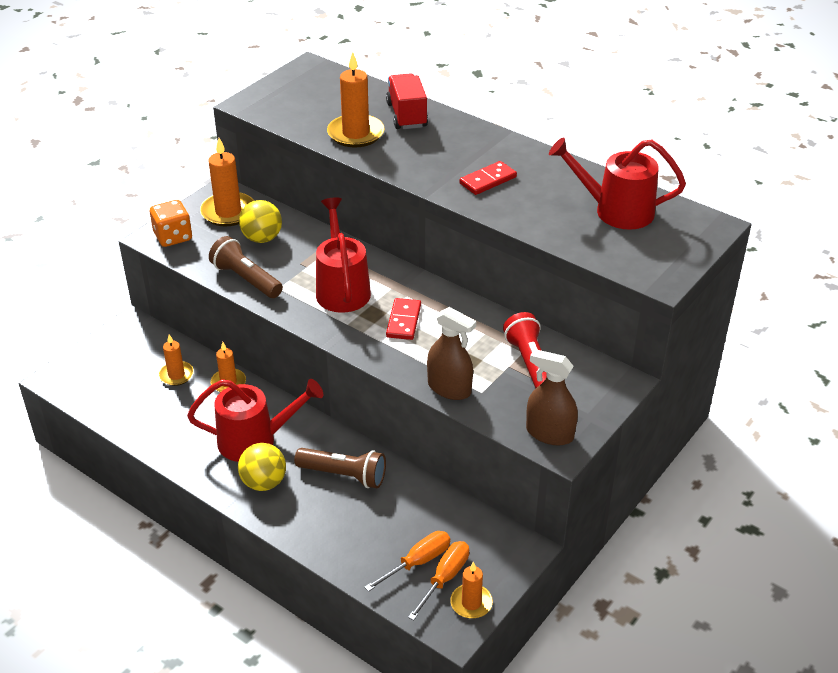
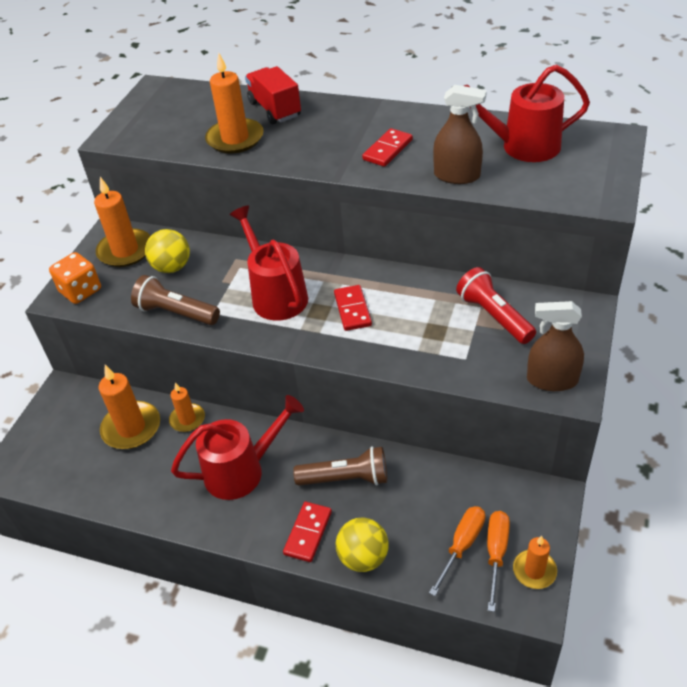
camera: 15 degrees left, 5 degrees up
(176, 375) = (131, 428): orange candle -> orange candle, size x1.66
(264, 482) = (271, 512): yellow ball -> yellow ball (363, 557)
(287, 509) = (308, 533): none -> red domino
(449, 388) = (433, 364): brown spray bottle -> brown spray bottle (457, 176)

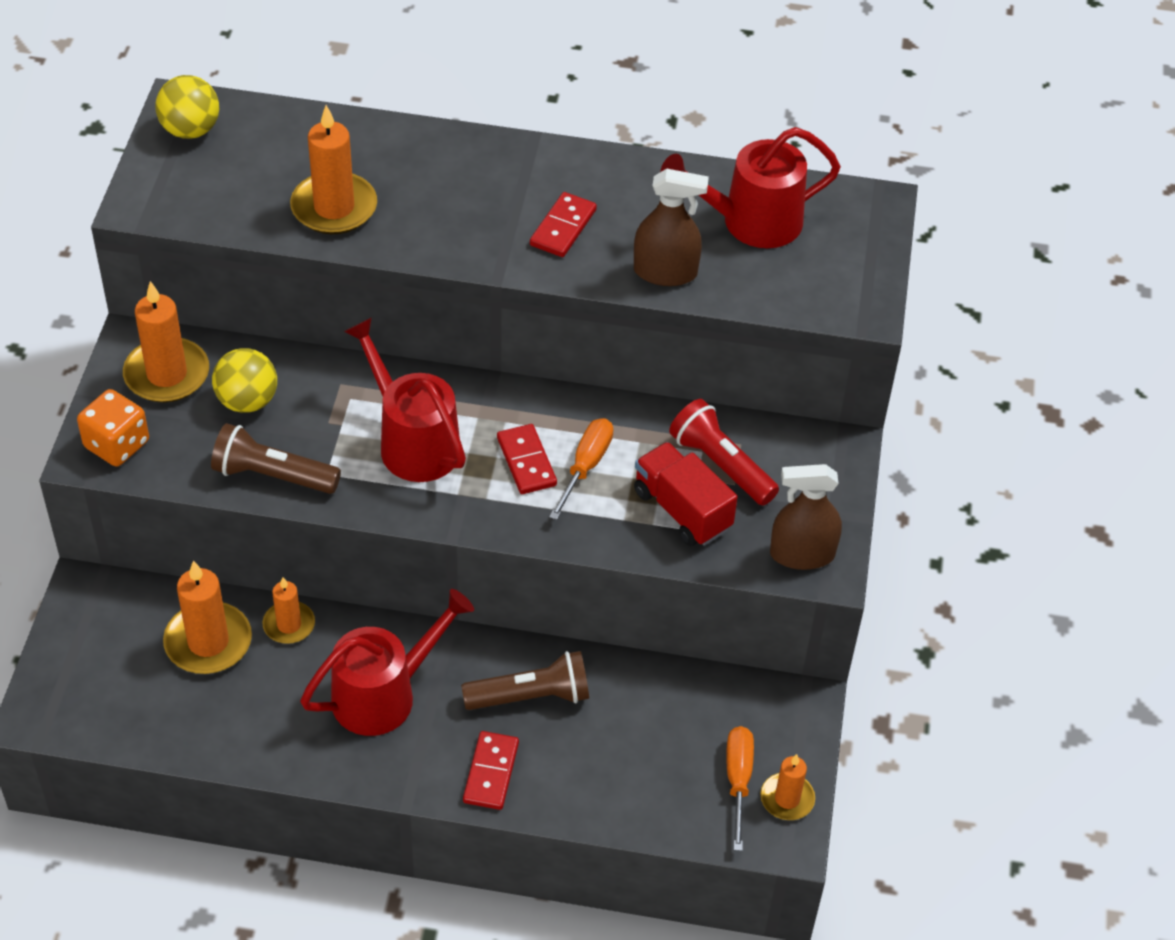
camera: 15 degrees left, 5 degrees up
(274, 109) = (382, 152): red truck -> red truck (682, 510)
(363, 557) = (569, 798): yellow ball -> yellow ball (190, 130)
(462, 545) = (694, 774): orange screwdriver -> orange screwdriver (586, 466)

